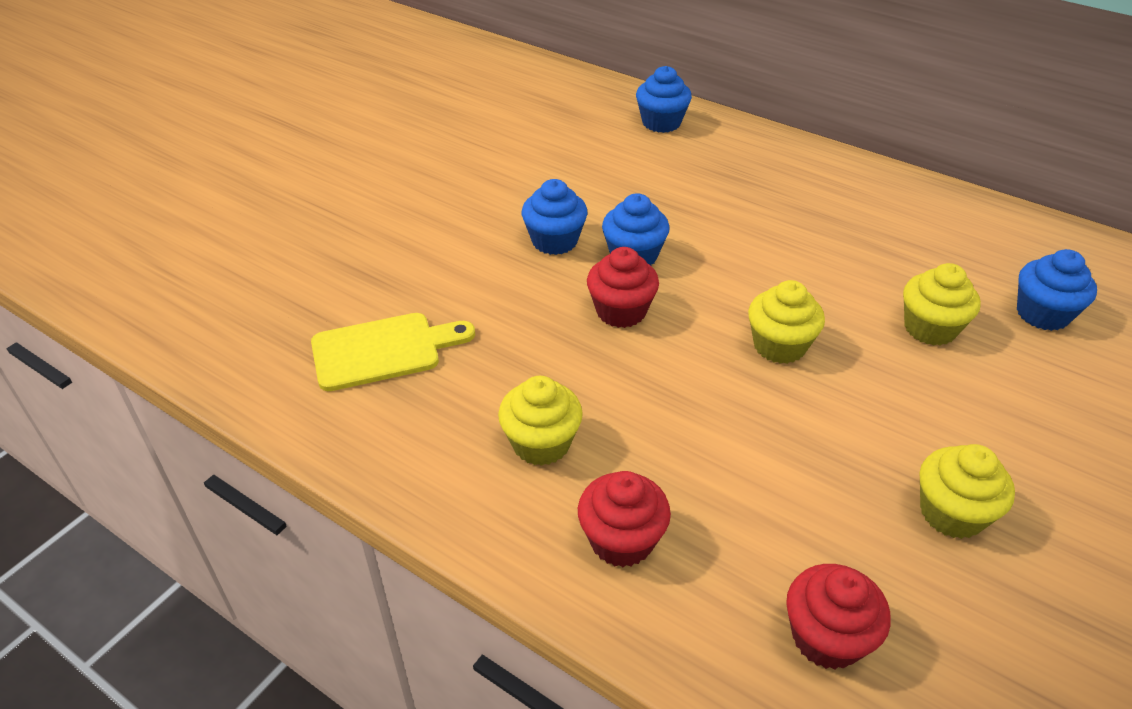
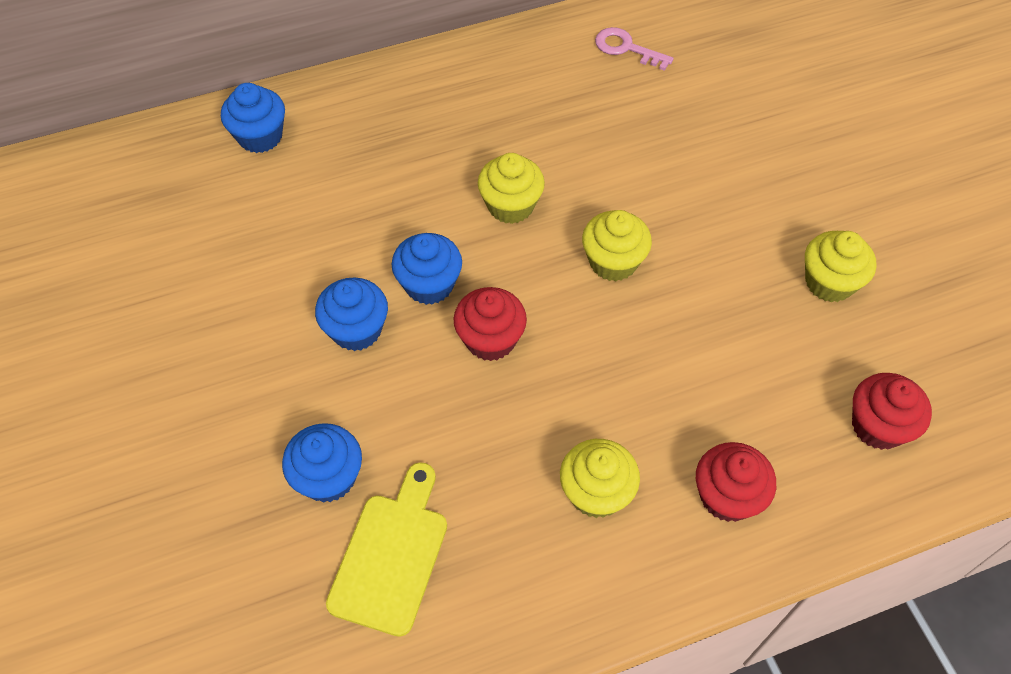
camera: 55 degrees left, 15 degrees up
(930, 328) = (666, 160): yellow cupcake -> yellow cupcake (510, 205)
(1011, 248) = (626, 48): none -> pink key
(1042, 314) = (701, 88): blue cupcake -> blue cupcake (328, 477)

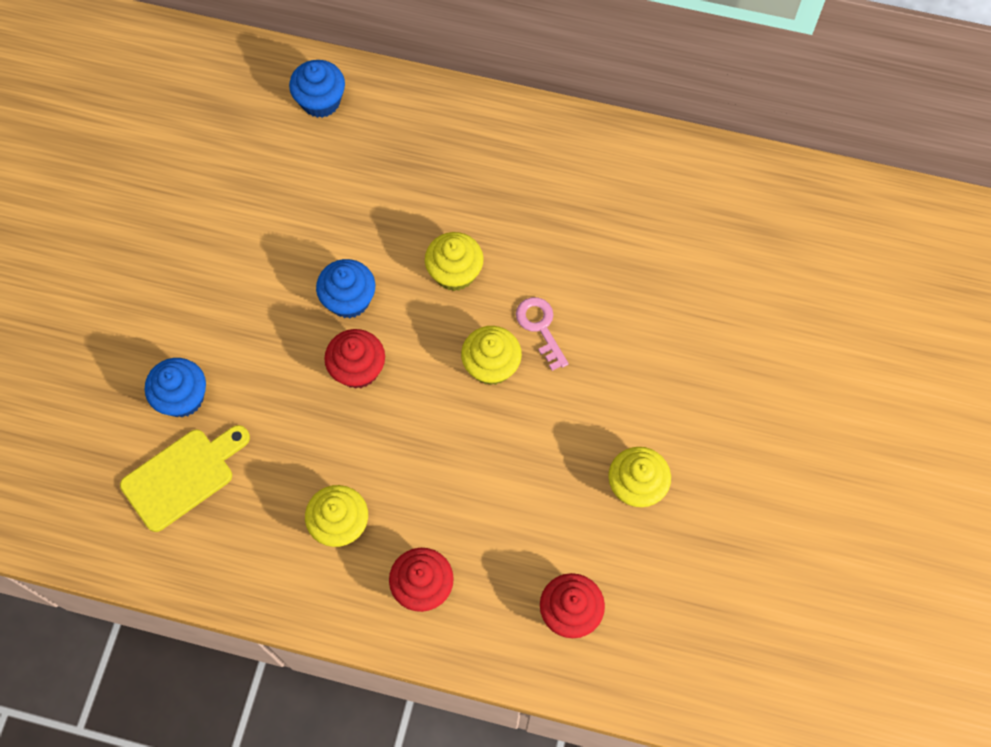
camera: 35 degrees right, 10 degrees up
(356, 330) = (275, 303): blue cupcake -> none
(626, 48) = (657, 188): pink key -> pink key (540, 327)

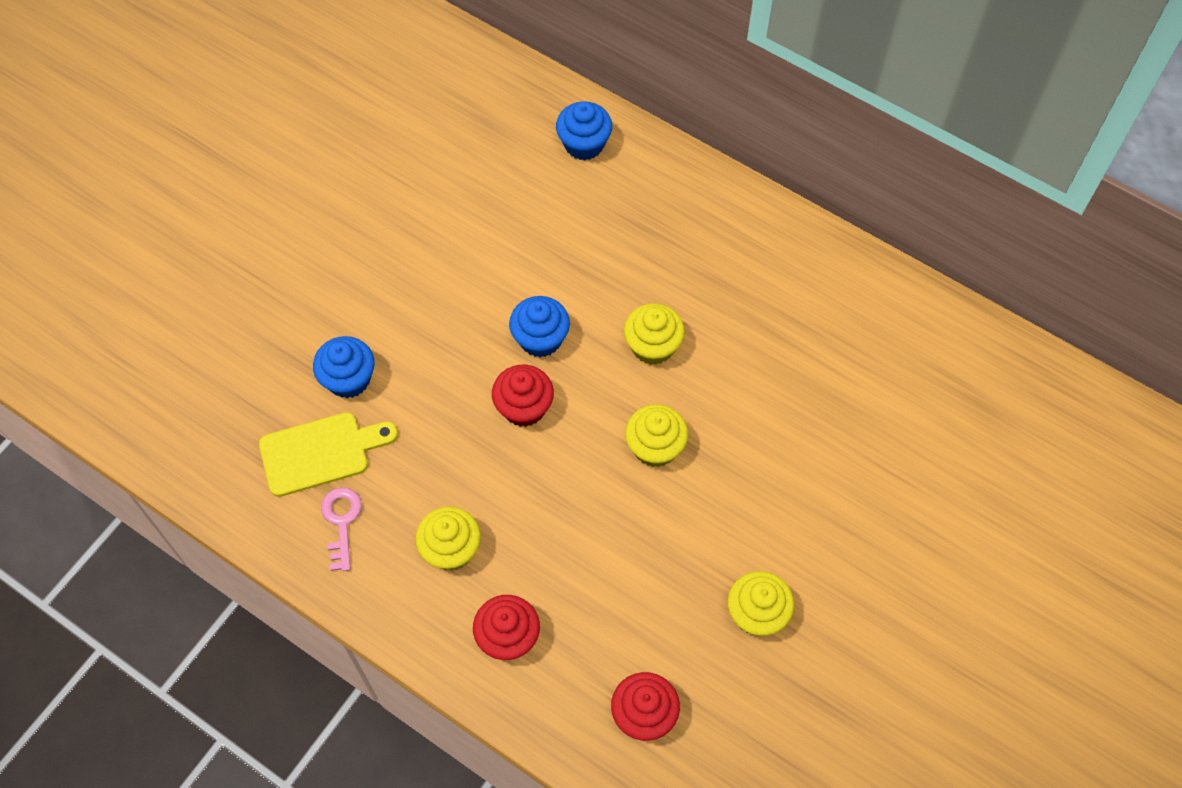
camera: 20 degrees right, 5 degrees down
(540, 327) = (718, 426): pink key -> pink key (341, 522)

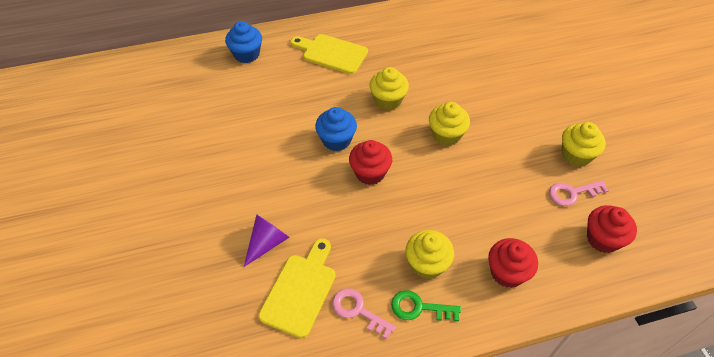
camera: 50 degrees left, 10 degrees down
(348, 379) = (267, 243): blue cupcake -> purple cone
(391, 577) = (419, 308): none -> green key
(673, 228) = (332, 53): none -> yellow cutting board
(687, 643) = (572, 193): none -> pink key

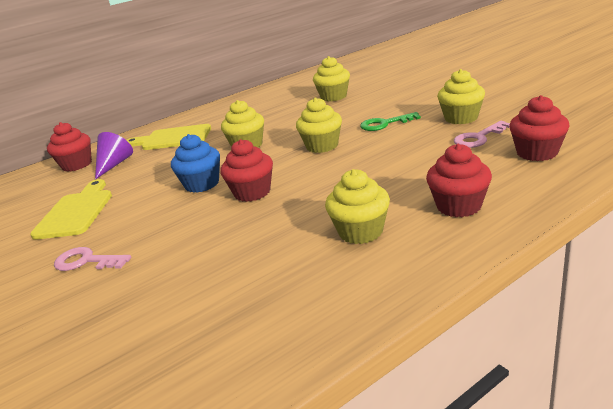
camera: 15 degrees left, 25 degrees down
(246, 54) = (77, 165): blue cupcake -> red cupcake
(267, 243) = (142, 284): purple cone -> purple cone (114, 164)
(300, 290) = (205, 310): yellow cutting board -> yellow cutting board (76, 212)
(358, 310) = (295, 299): pink key -> pink key (86, 261)
(419, 308) = (375, 268): green key -> green key (384, 124)
(489, 56) = (333, 97): none -> yellow cupcake

